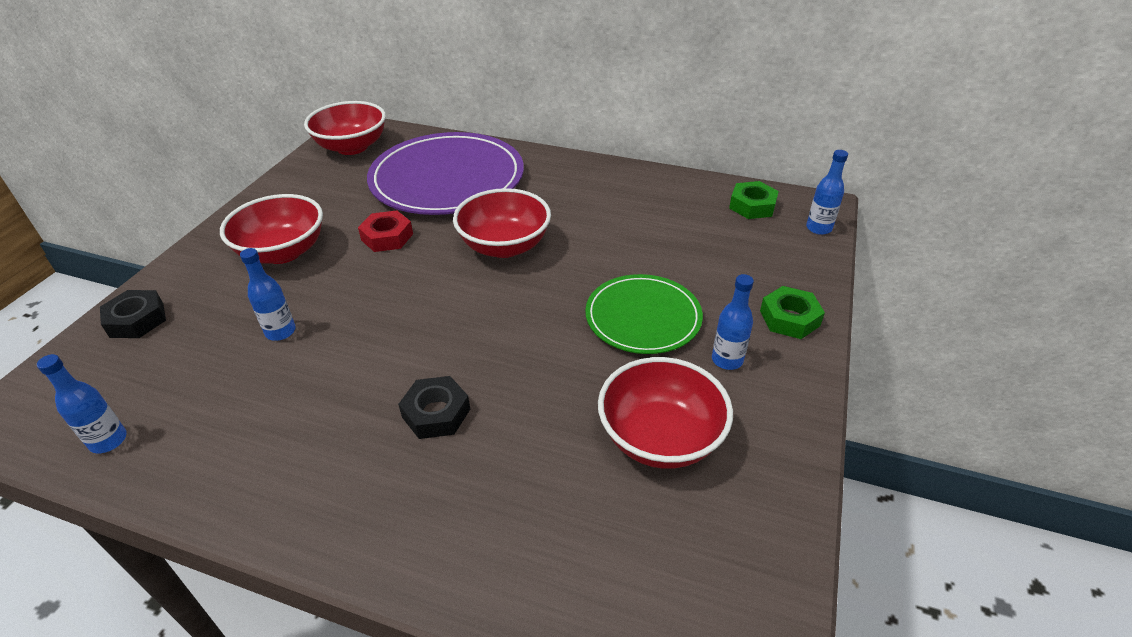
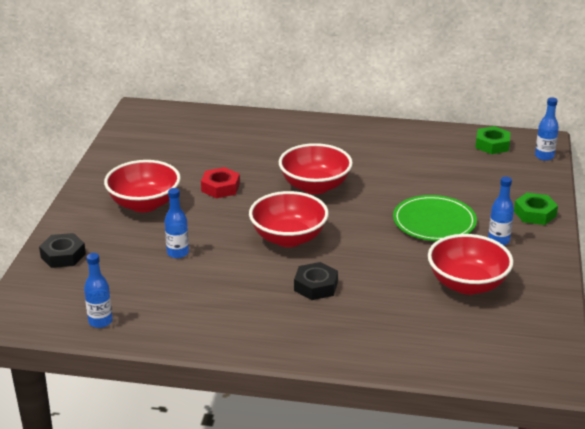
camera: 10 degrees left, 10 degrees down
(352, 147) = (150, 125): red bowl -> red bowl (288, 238)
(447, 179) = (245, 143): purple plate -> none

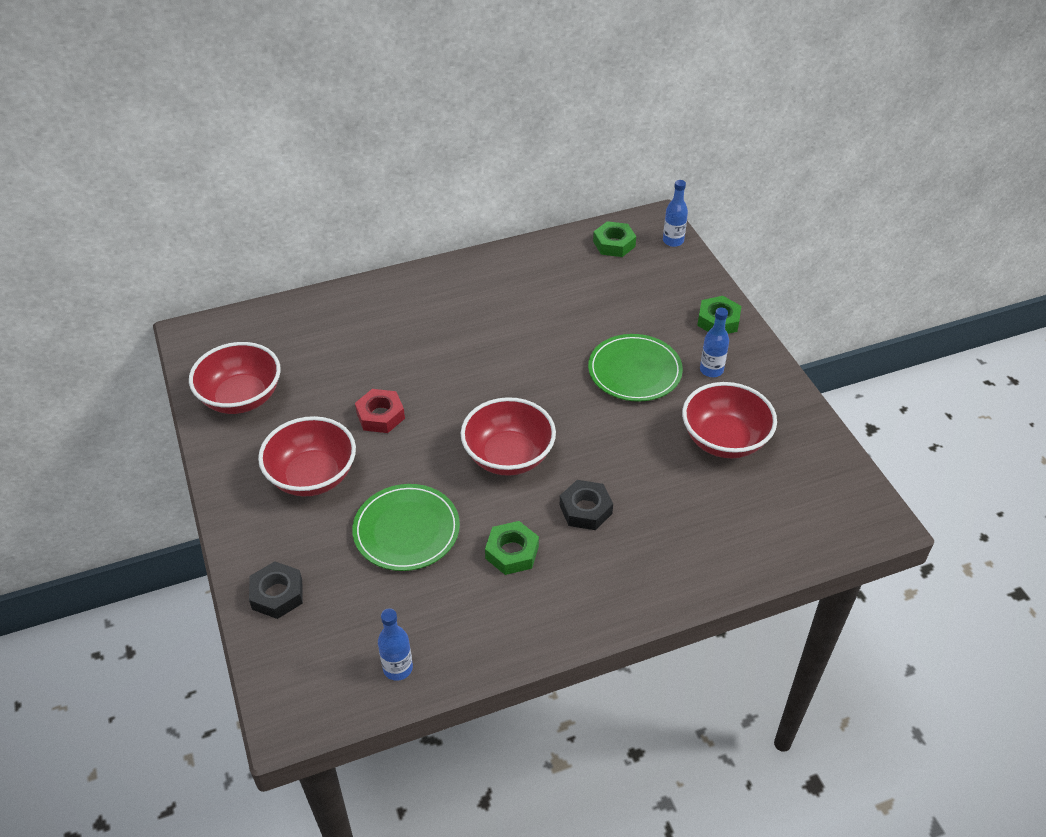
camera: 30 degrees left, 15 degrees up
(178, 253) = (406, 530): blue bottle -> green plate
(238, 290) = (512, 552): none -> green nut
(315, 186) = (481, 372): red bowl -> red bowl (241, 397)

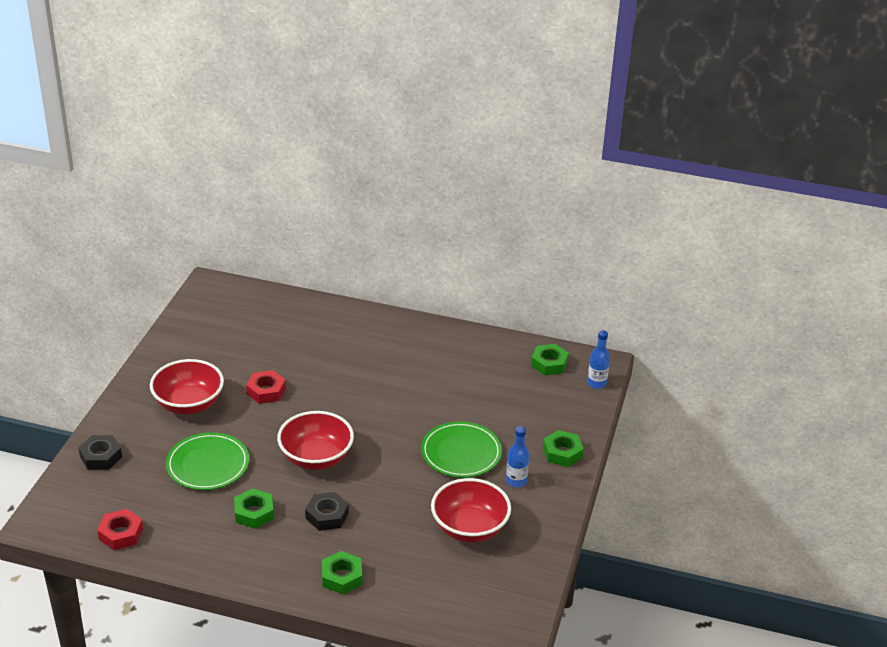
camera: 35 degrees right, 10 degrees down
(241, 397) = (197, 337): red bowl -> none
(398, 668) = (121, 534): blue bottle -> red nut
(670, 564) = (342, 577): none -> green nut

